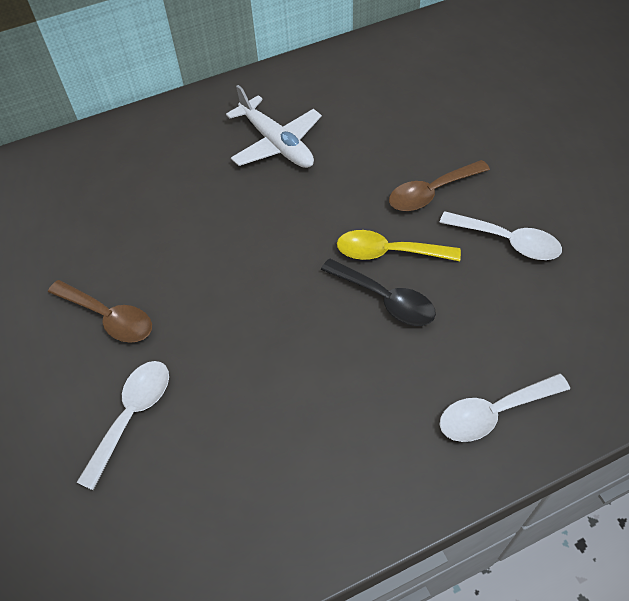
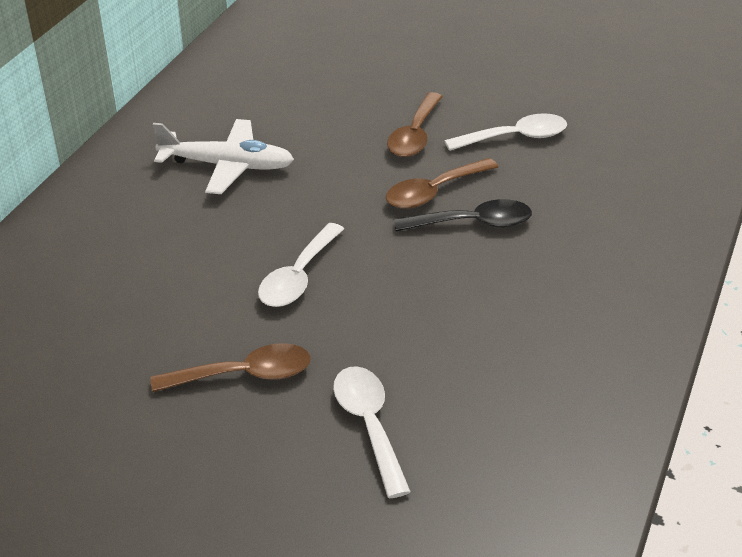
camera: 45 degrees left, 15 degrees down
(388, 252) = (434, 192): yellow spoon -> brown spoon
(494, 412) = (640, 246): white spoon -> white spoon (298, 276)

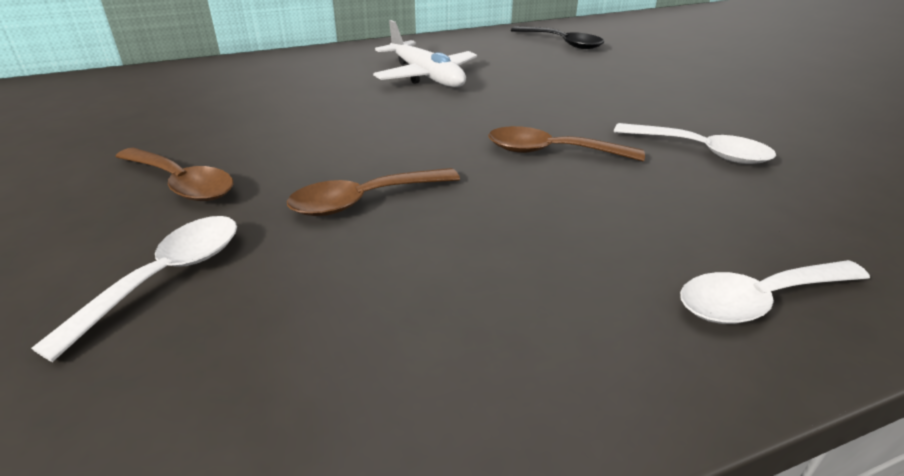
camera: 45 degrees right, 5 degrees down
(298, 276) = (343, 149): white spoon -> white spoon (759, 300)
(415, 135) = (601, 113): brown spoon -> brown spoon (365, 200)
(472, 223) = (549, 188): black spoon -> black spoon (562, 43)

